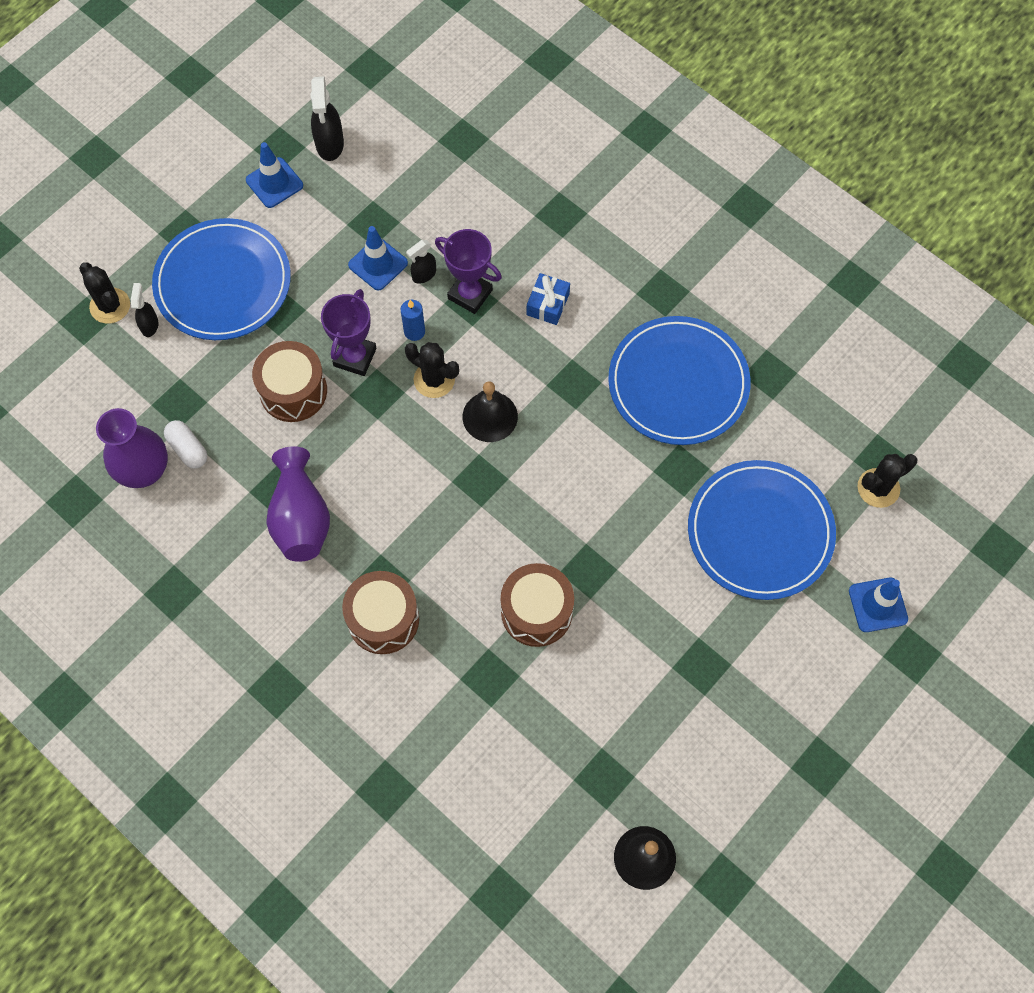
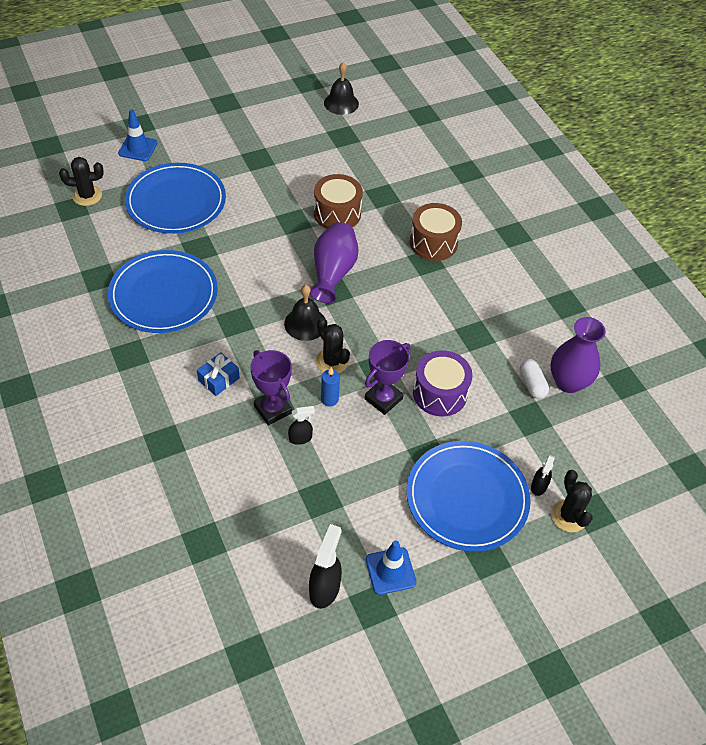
camera: 160 degrees left, 15 degrees down
(293, 391) = (440, 393): brown drum -> purple drum
(301, 518) = (465, 313): purple vase -> purple vase (333, 272)
(378, 264) = (333, 461): blue traffic cone -> none

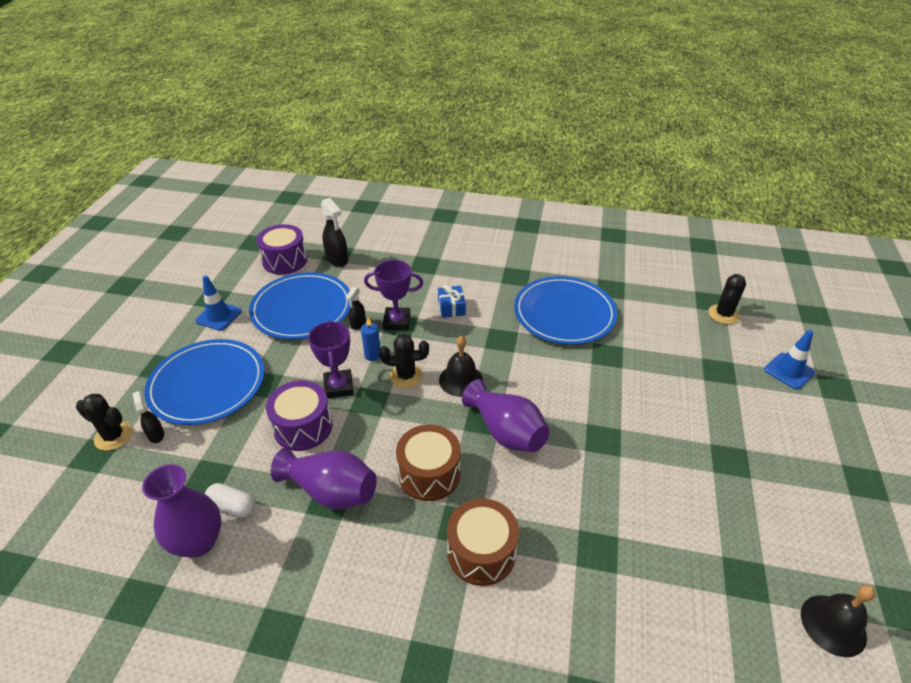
camera: 130 degrees right, 10 degrees down
(176, 201) = (685, 365): blue plate -> blue plate (302, 309)
(257, 588) = (285, 260): none -> purple drum
(324, 588) = (248, 284): black spray bottle -> black spray bottle (337, 259)
(337, 213) = (592, 484): brown drum -> brown drum (429, 474)
(469, 338) = (331, 491): none -> purple vase

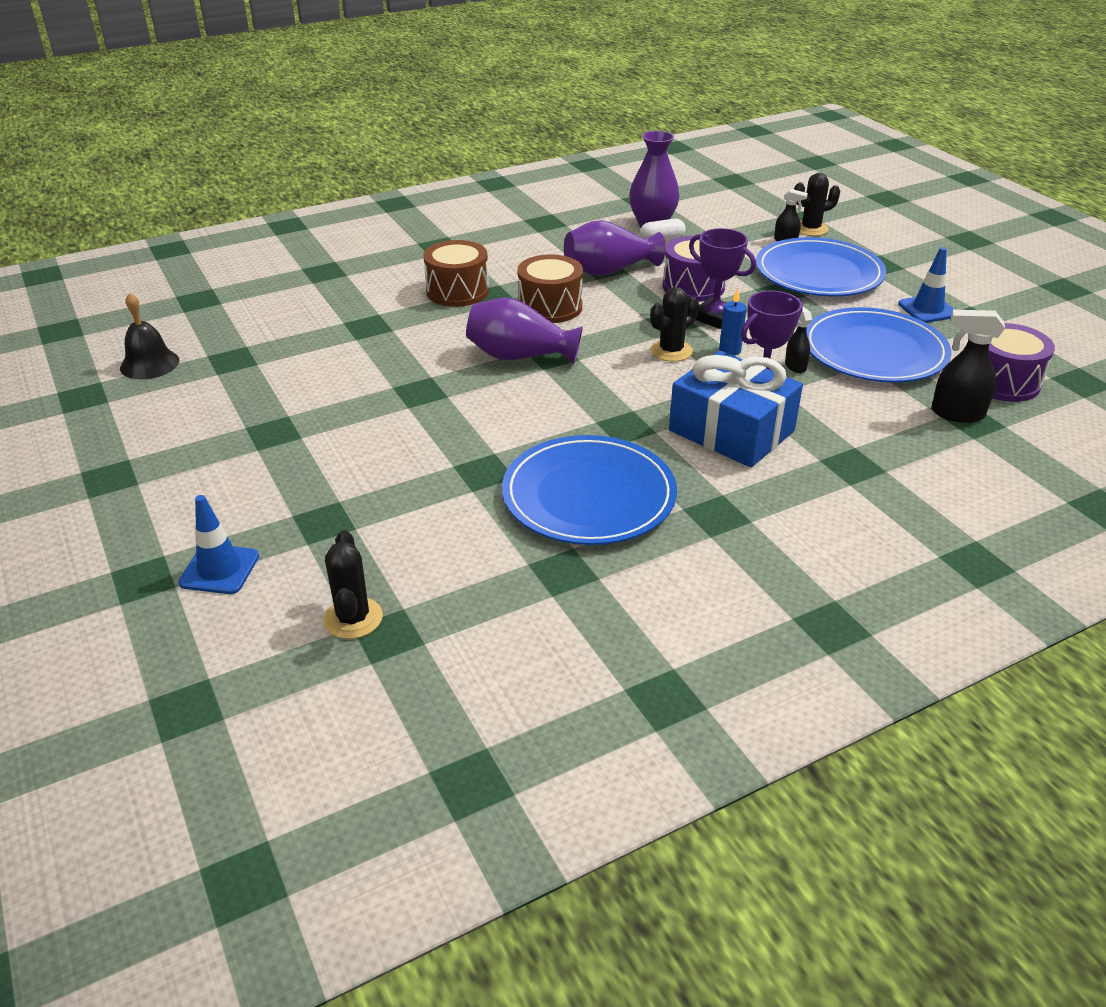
camera: 140 degrees right, 5 degrees down
(451, 307) = (731, 431): blue gift -> blue gift, size x2.19
(461, 380) = (615, 372): black bell -> none

